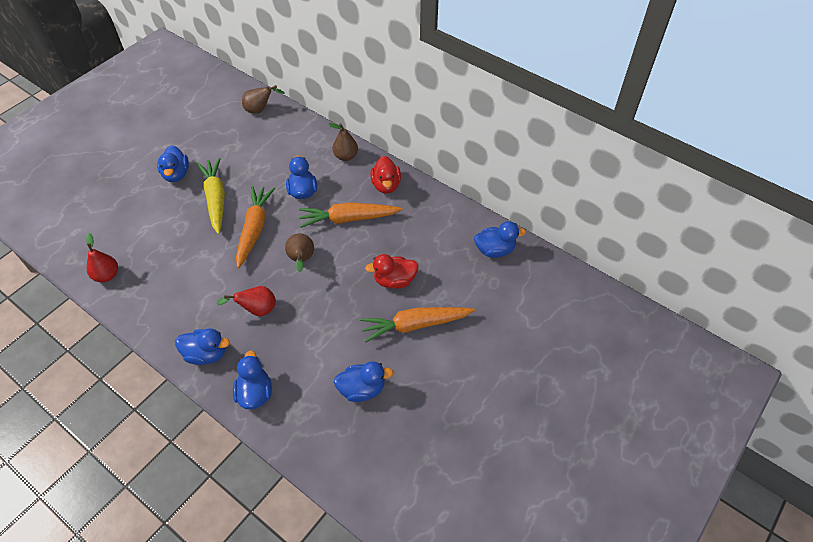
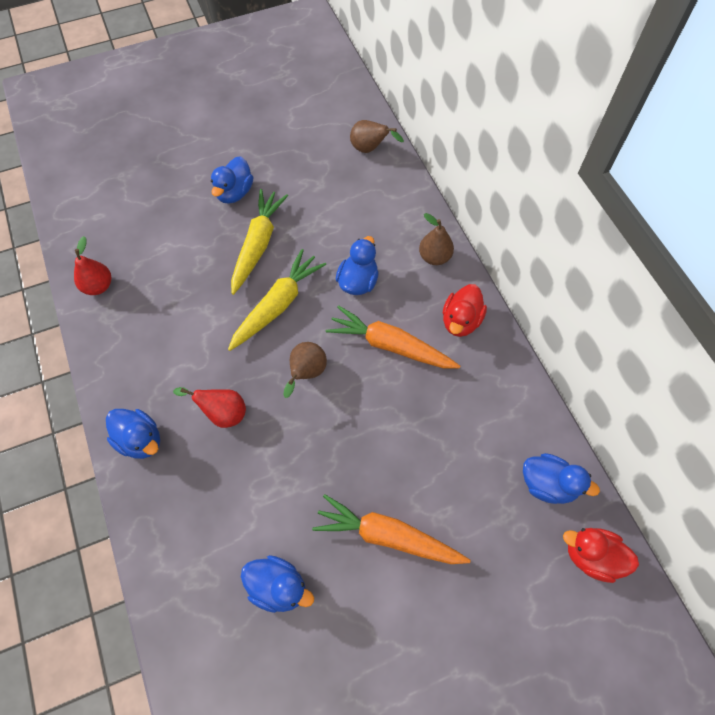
camera: 30 degrees right, 10 degrees up
(254, 229) = (277, 305): orange carrot -> yellow carrot
(255, 393) = (162, 520): blue duck -> none
(394, 280) = (397, 460): red duck -> red duck (591, 556)

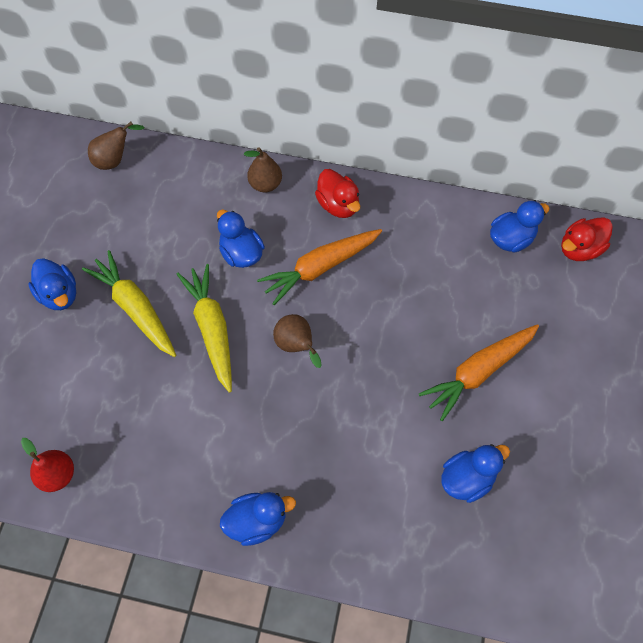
camera: 55 degrees left, 0 degrees up
(222, 413) = (283, 435): red pear -> none

